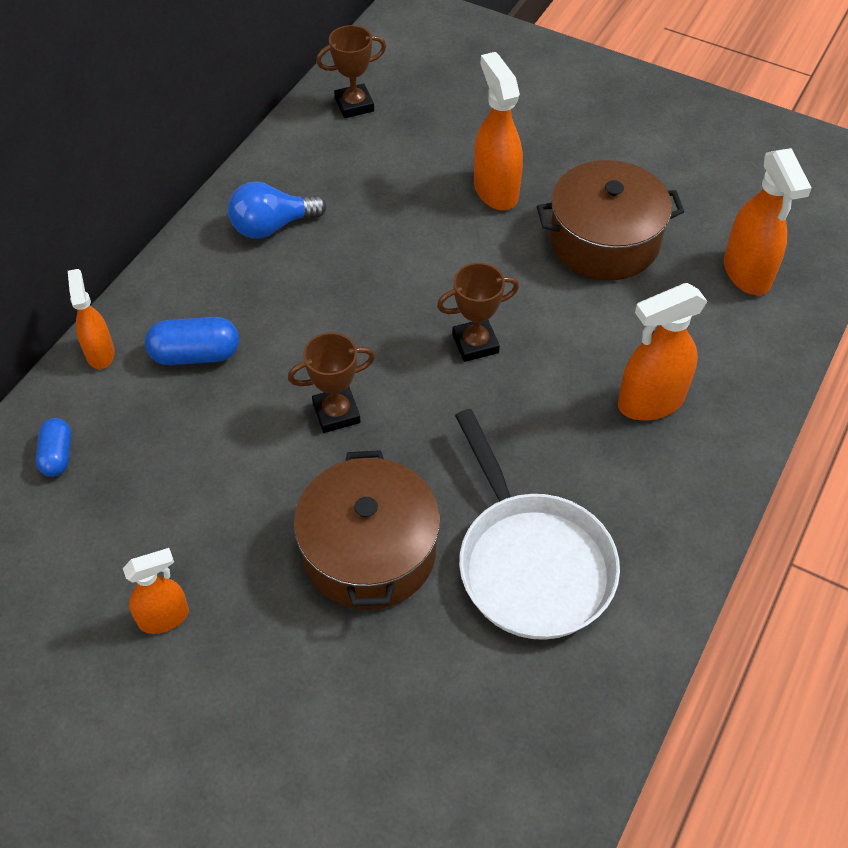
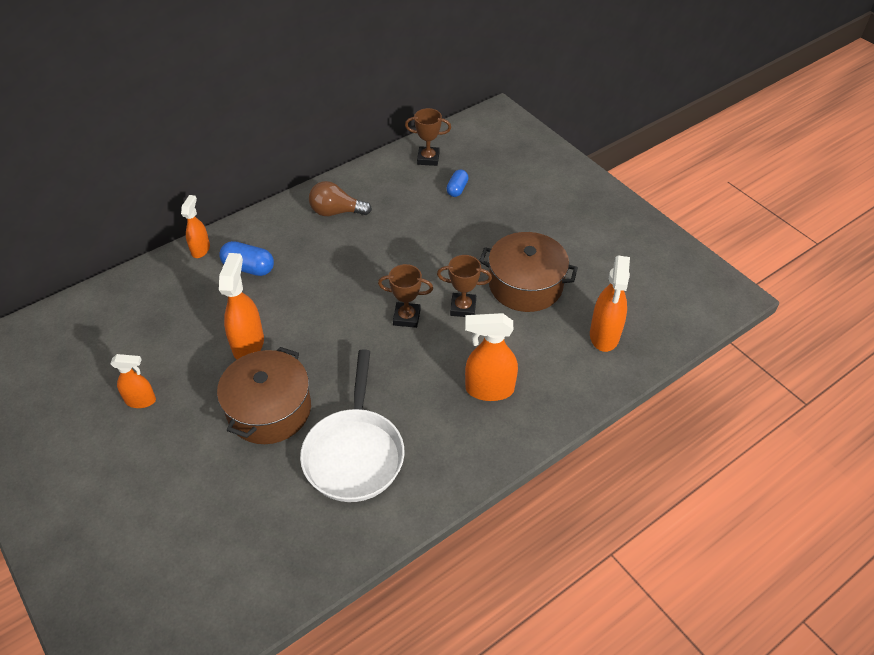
camera: 25 degrees right, 5 degrees down
(57, 455) = (144, 295): blue capsule -> blue capsule (457, 189)
(272, 226) = (336, 212): blue light bulb -> brown light bulb
(336, 413) = (302, 327): brown trophy -> brown trophy (463, 308)
(495, 190) = (478, 233): orange spray bottle -> orange spray bottle (248, 344)

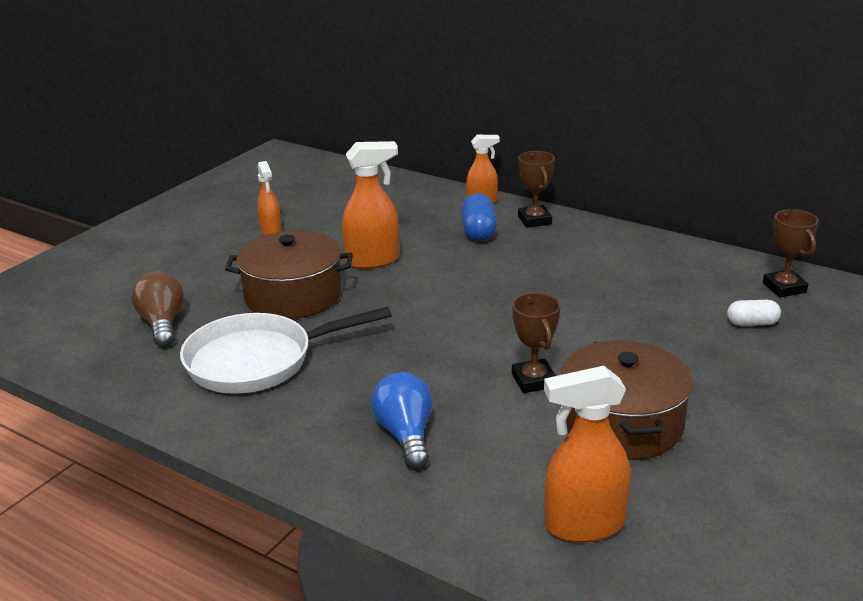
camera: 70 degrees right, 20 degrees down
(336, 212) = (613, 254): brown light bulb -> brown light bulb (162, 324)
(406, 317) = (483, 343): brown trophy -> brown trophy (534, 220)
(457, 189) = (752, 323): blue capsule -> white capsule
(489, 389) = (406, 435): orange spray bottle -> blue light bulb

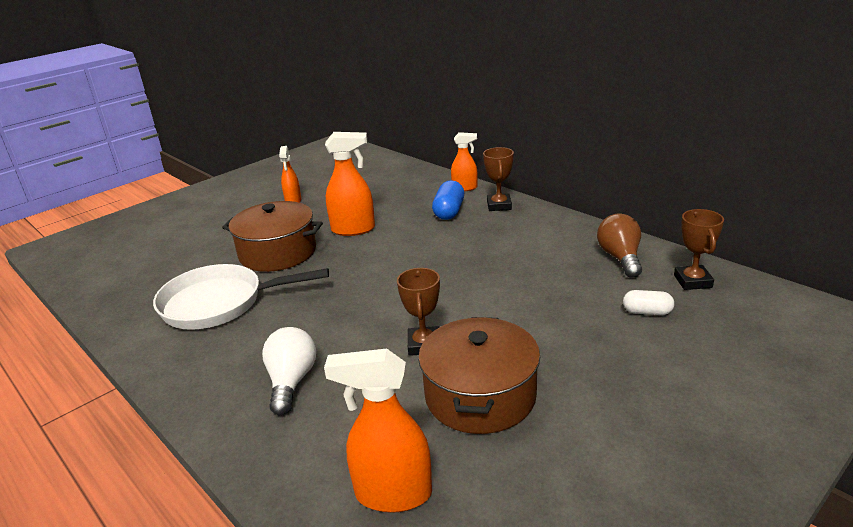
camera: 15 degrees right, 0 degrees up
(162, 324) = (172, 267): brown light bulb -> brown light bulb (620, 258)
(406, 435) = (291, 382): blue light bulb -> white light bulb

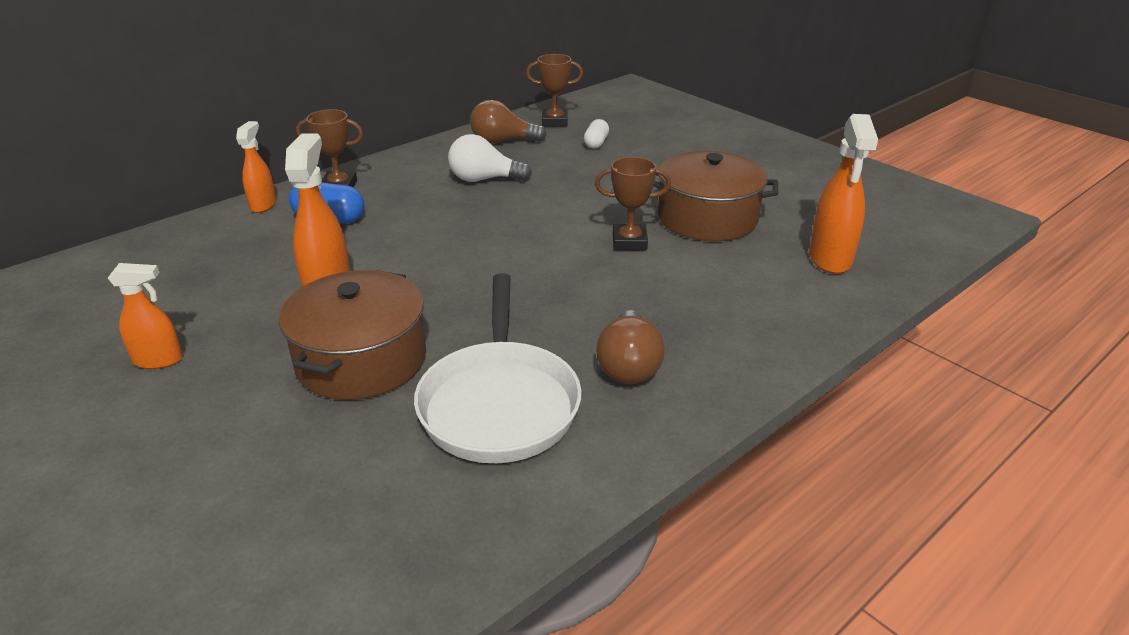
camera: 90 degrees left, 5 degrees up
(240, 352) = (628, 366): none -> brown light bulb
(291, 382) = (688, 320): white light bulb -> white light bulb (484, 179)

